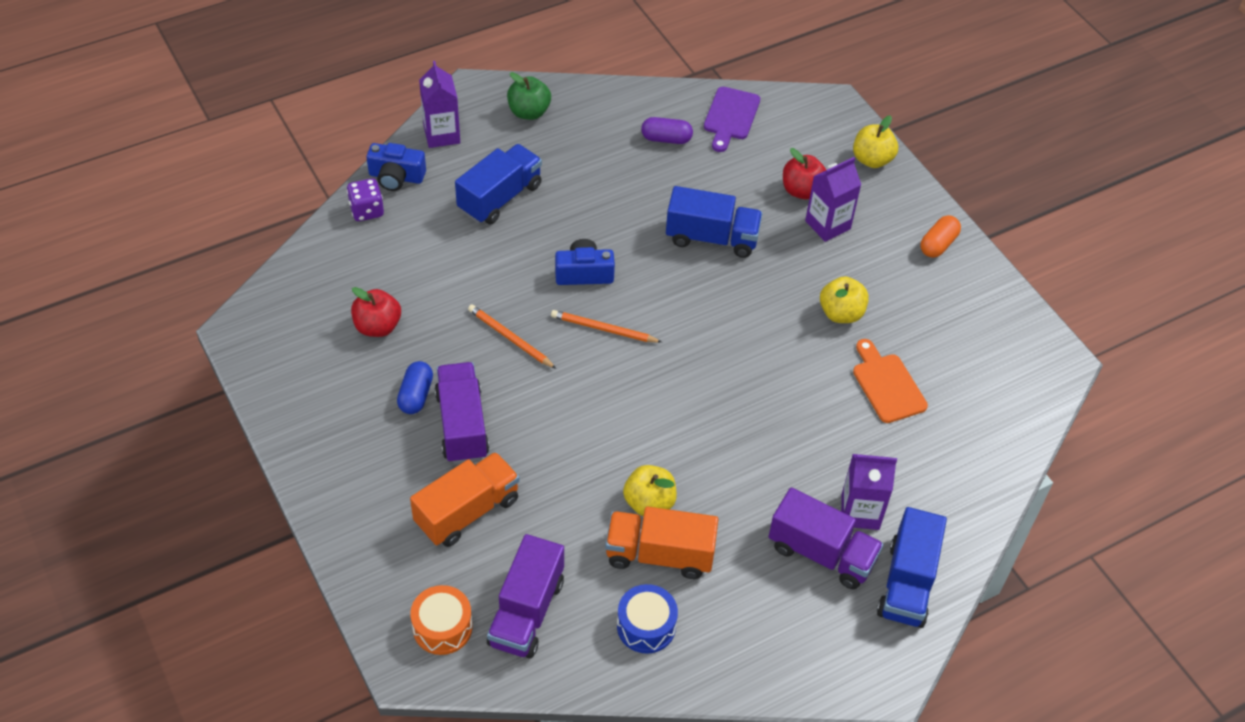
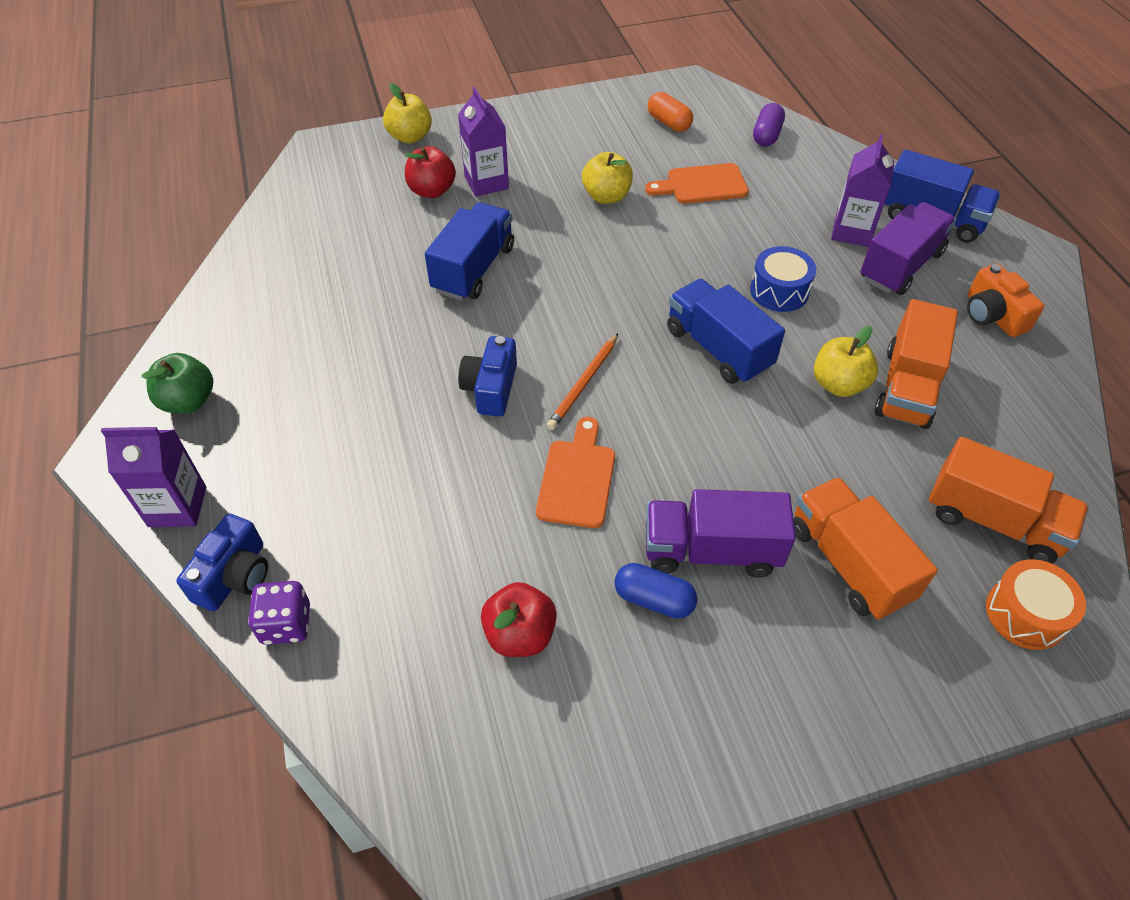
camera: 75 degrees left, 0 degrees up
(500, 198) = (330, 455): blue truck -> blue truck (718, 349)
(510, 338) = (577, 478): orange pencil -> orange cutting board
(526, 612) = (993, 521): purple truck -> orange truck
(646, 626) = (1000, 414): blue drum -> blue drum (779, 291)
(666, 139) = (304, 279): purple capsule -> purple capsule (766, 136)
(731, 117) = (297, 222): purple cutting board -> none
(774, 630) = (992, 315): none -> orange camera
(938, 244) = (537, 120): orange capsule -> orange capsule (668, 123)

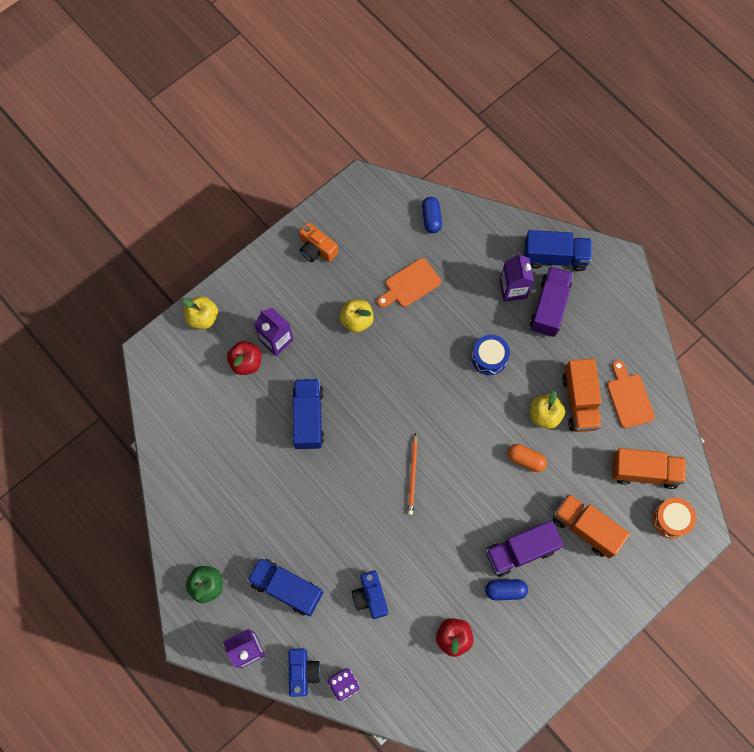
camera: 25 degrees left, 20 degrees up
(491, 388) = (365, 501): blue camera -> blue camera (370, 597)
(577, 478) = (438, 538): orange cutting board -> orange cutting board (629, 397)
(668, 123) = (364, 232): orange capsule -> orange capsule (525, 460)
(718, 349) = (473, 418): blue truck -> blue truck (286, 588)
(766, 136) = (431, 218): purple capsule -> blue capsule
(992, 315) = (609, 326): orange camera -> orange camera (317, 249)

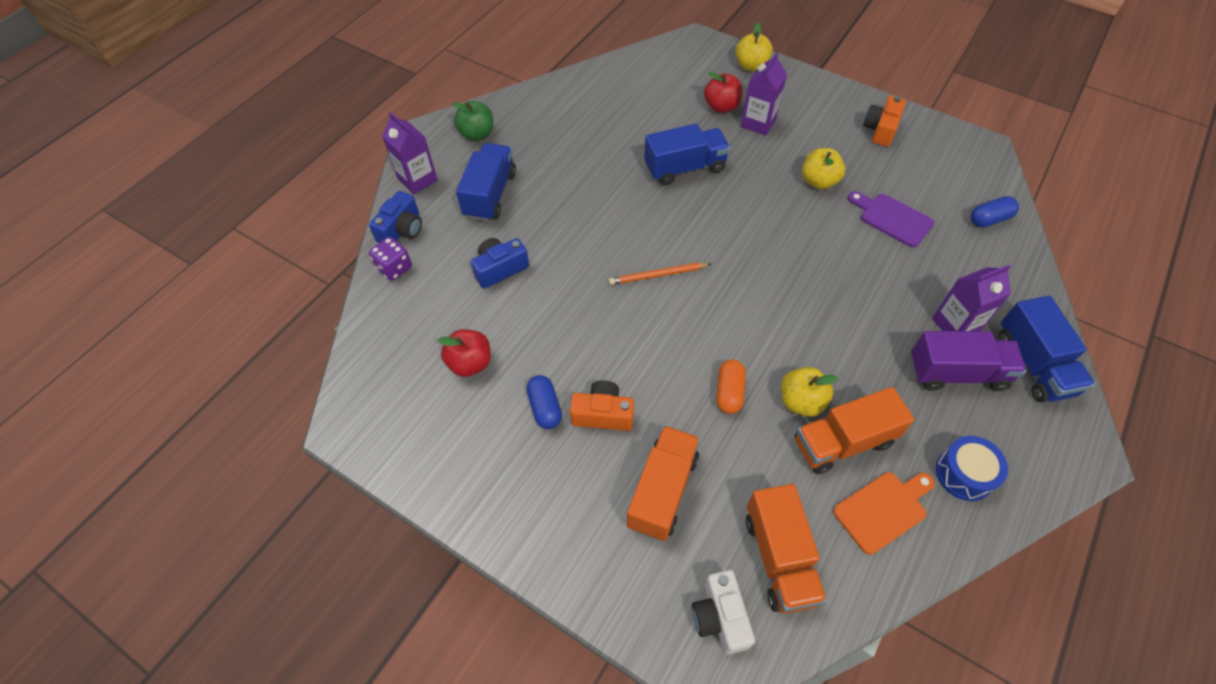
camera: 75 degrees right, 15 degrees down
(303, 672) = (402, 229): blue camera -> blue camera turned 45 degrees counterclockwise
(410, 284) = (892, 218): orange cutting board -> purple cutting board
(489, 358) = (846, 320): blue drum -> blue drum (964, 474)
(520, 551) = (603, 414): purple truck -> orange camera
(671, 519) = (720, 617): orange drum -> white camera

